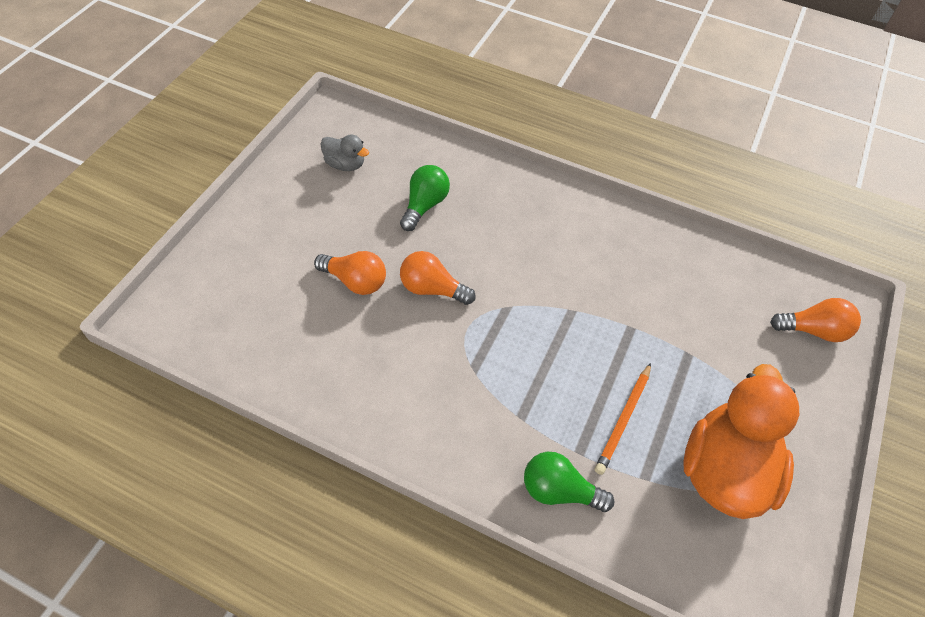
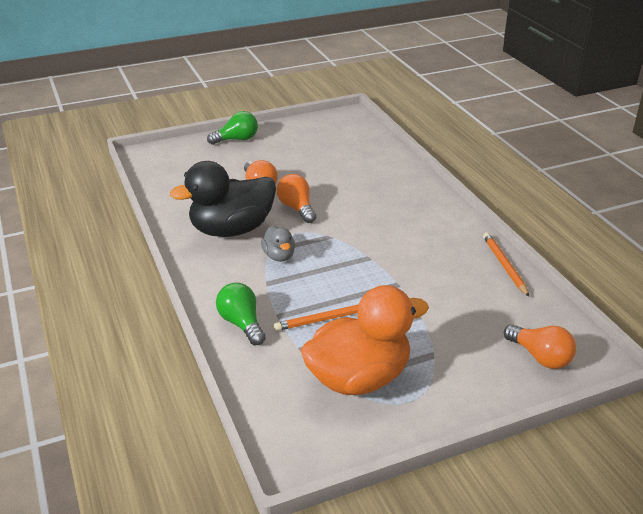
camera: 45 degrees right, 20 degrees down
(345, 164) = (324, 138): grey duck -> grey duck (279, 256)
(401, 368) = (231, 230): none -> black duck
(424, 205) = (345, 173): green light bulb -> green light bulb (236, 139)
(685, 240) = (504, 266): none -> orange pencil

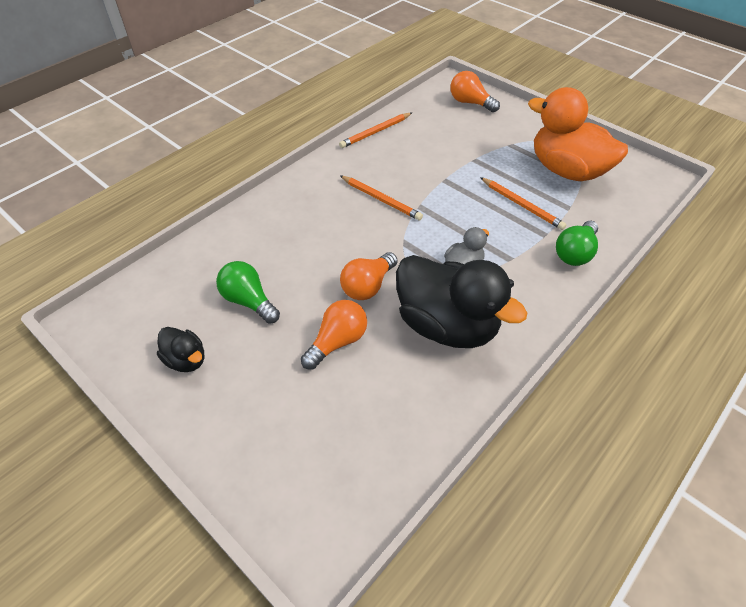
camera: 115 degrees left, 15 degrees up
(236, 139) = (215, 431): green light bulb -> green light bulb (249, 301)
(292, 138) = (186, 360): none -> black duck
(392, 240) = (381, 199): none -> orange pencil
(540, 357) = (470, 103): orange light bulb -> orange light bulb turned 75 degrees counterclockwise

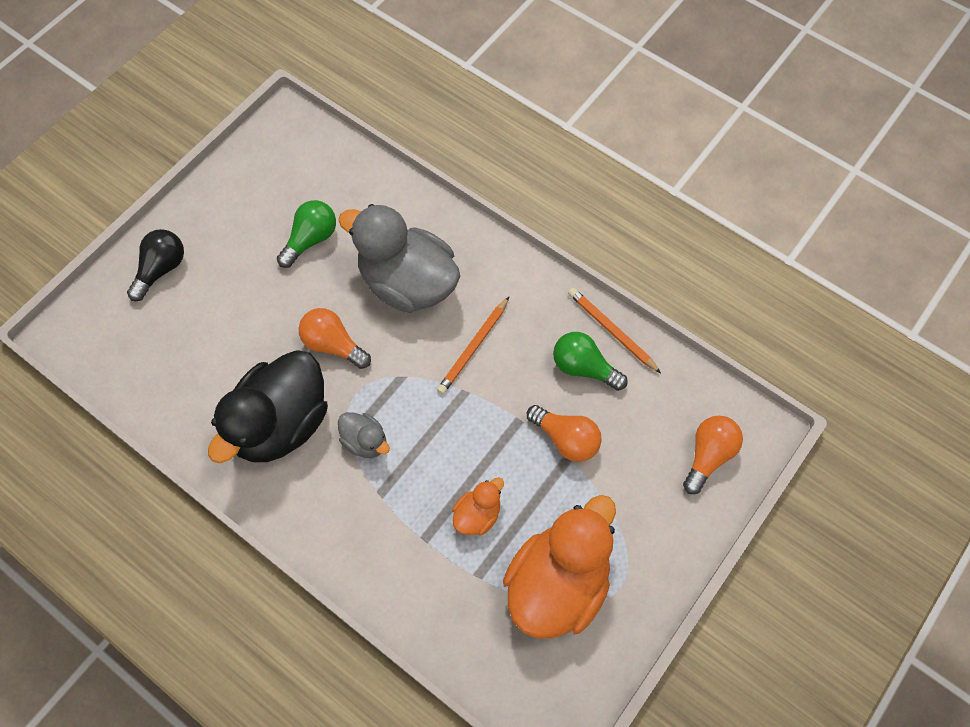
camera: 85 degrees right, 15 degrees up
(186, 360) = (241, 204): black duck -> none
(250, 439) = (161, 269): none -> black light bulb
(313, 235) = (407, 283): none -> grey duck
(337, 342) = (260, 324): orange light bulb -> orange light bulb (566, 439)
(521, 205) = (477, 515): orange pencil -> orange duck
(575, 253) = (393, 572): green light bulb -> green light bulb (584, 368)

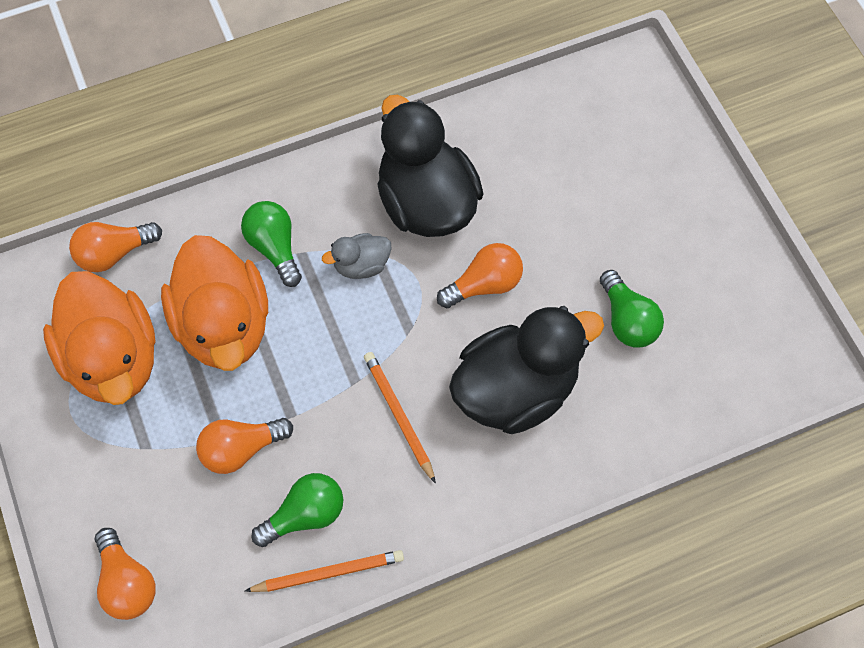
camera: 120 degrees right, 0 degrees up
(161, 269) = (666, 169): black light bulb -> none
(386, 518) = (274, 248): none -> green light bulb
(407, 283) = (516, 390): grey duck -> black duck
(466, 651) = (114, 253): none -> orange light bulb
(477, 515) = (224, 325): orange duck -> orange duck, size x2.17

